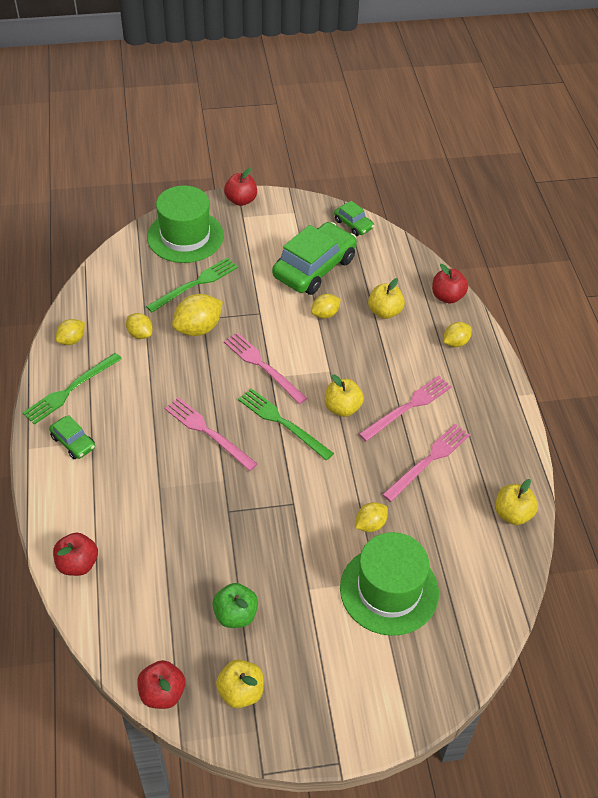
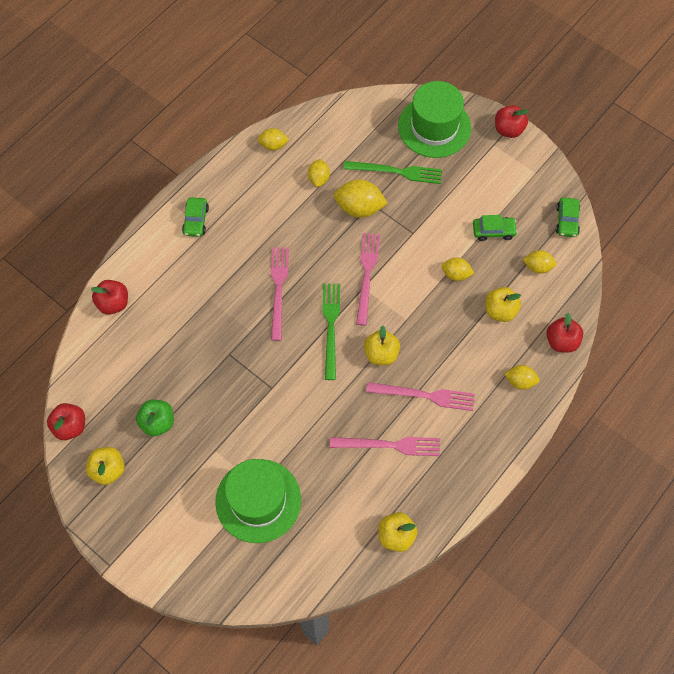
camera: 50 degrees right, 15 degrees up
(70, 390) = (233, 182): green fork -> none
(314, 268) = (493, 231): green car -> green car, size x0.48
(370, 524) = (299, 448): yellow lemon -> yellow lemon (537, 267)

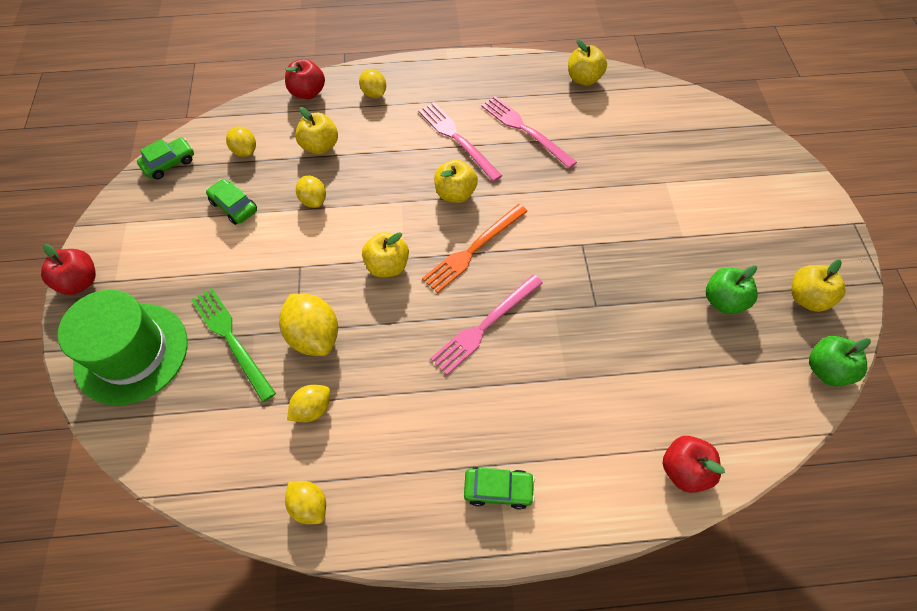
camera: 135 degrees left, 5 degrees down
(70, 426) = (826, 370): red apple -> green apple
(196, 220) = (498, 489): green car -> green car turned 45 degrees clockwise
(258, 500) = (675, 173): green hat -> none
(331, 327) = (473, 249): green fork -> orange fork
(367, 274) = (387, 266): pink fork -> yellow apple

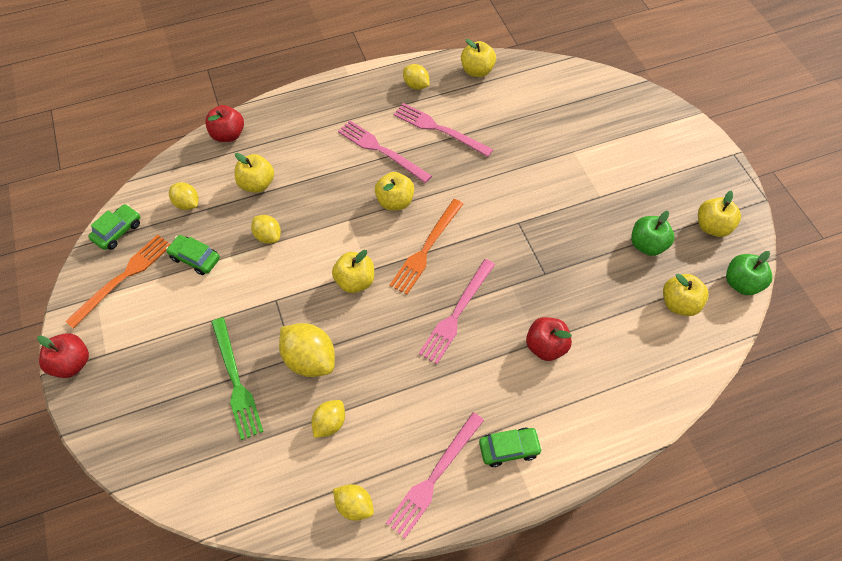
camera: 15 degrees left, 0 degrees up
(131, 353) = (147, 415): green hat -> none
(158, 209) = (123, 278): none -> orange fork
(231, 339) = (236, 381): green fork -> green fork turned 150 degrees counterclockwise
(374, 93) = (291, 123): yellow lemon -> yellow lemon (416, 85)
(405, 498) = (434, 476): none -> pink fork
(684, 470) = (652, 393): red apple -> red apple (545, 346)
(743, 375) = (679, 303): none -> yellow apple

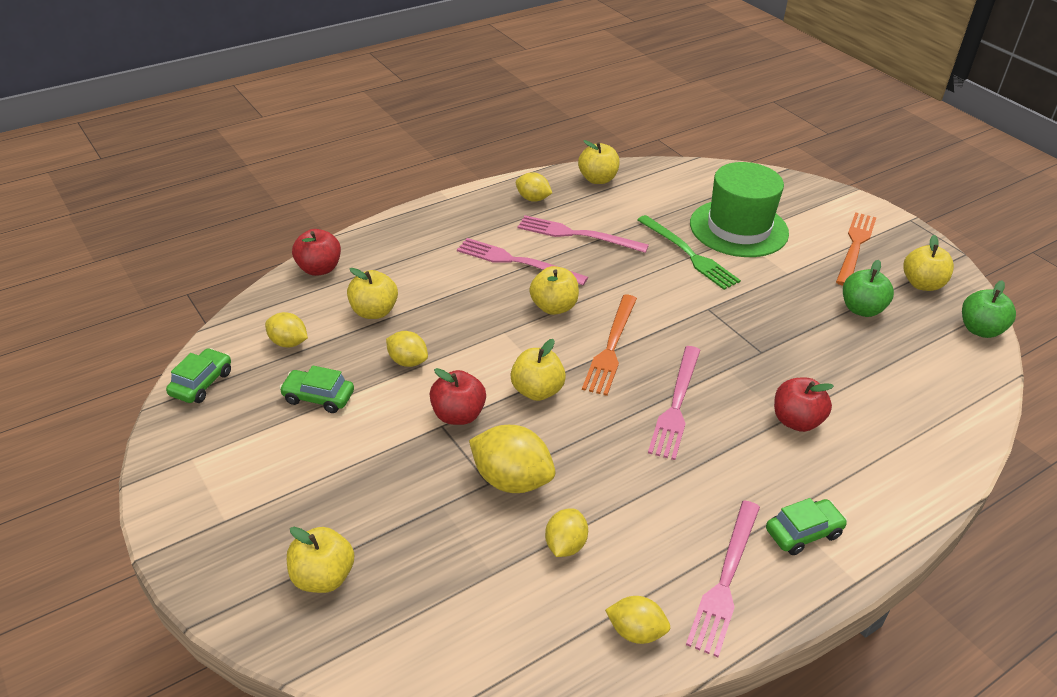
camera: 15 degrees left, 20 degrees down
(72, 363) = (179, 538): red apple -> red apple (458, 415)
(123, 278) = (224, 432): orange fork -> orange fork (855, 246)
(236, 381) = (421, 520): green fork -> green fork (689, 254)
(577, 142) = (738, 228): none -> green hat
(679, 303) = (924, 358): yellow apple -> yellow apple (323, 577)

